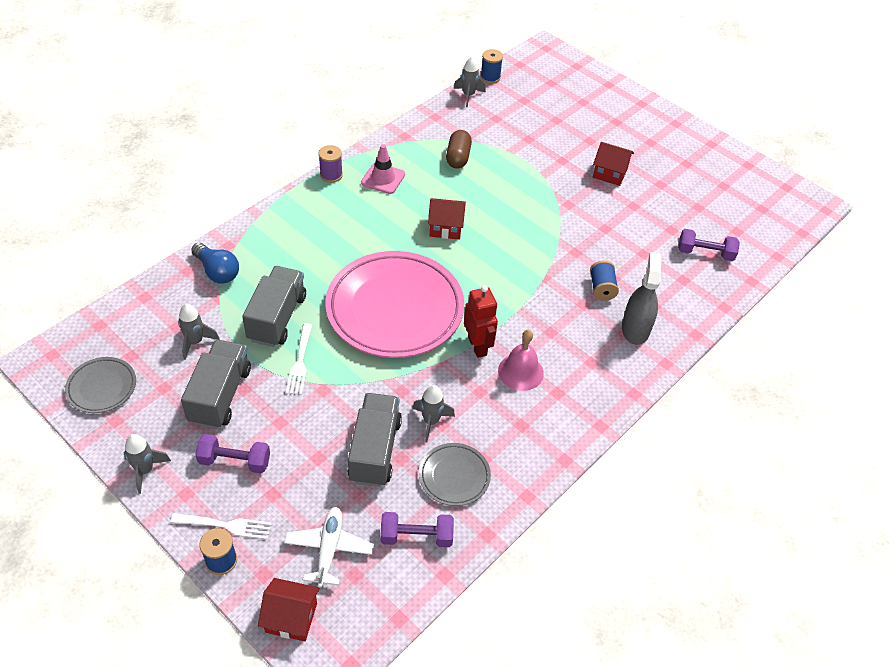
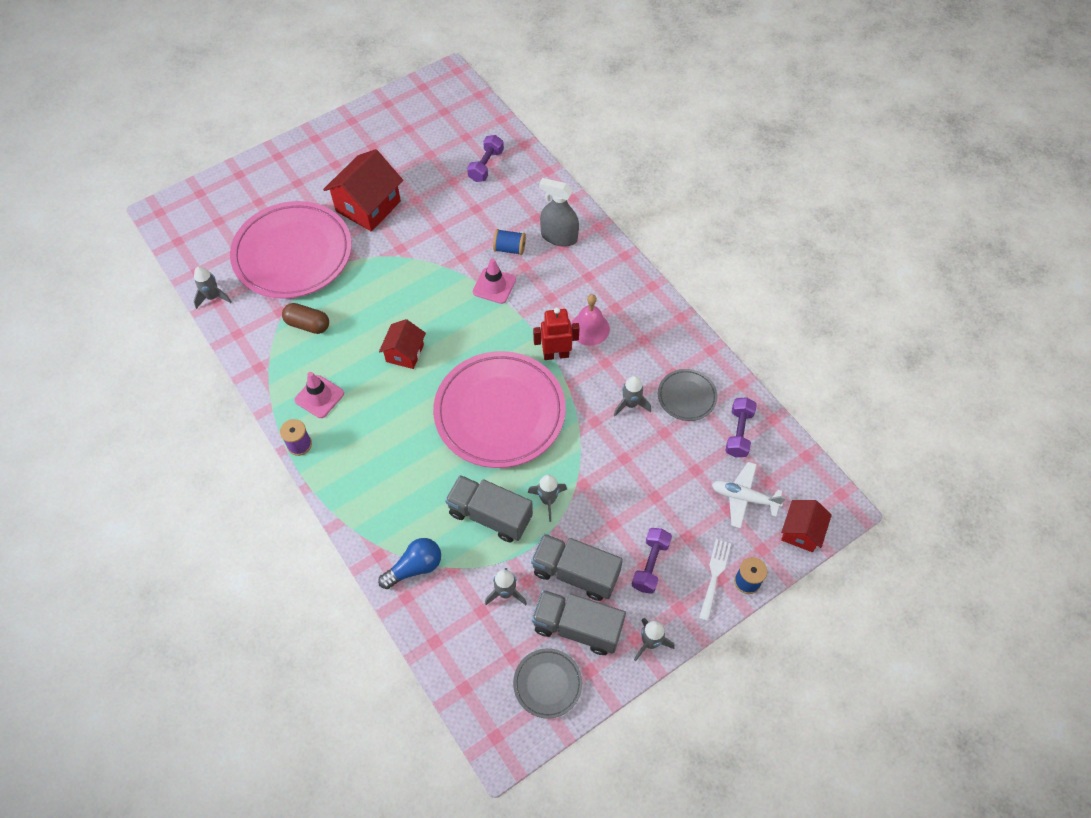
camera: 75 degrees left, 10 degrees up
(300, 362) = (548, 500): white fork -> grey rocket
(375, 450) = (654, 451): grey truck -> grey truck (577, 627)
(490, 77) = (190, 272): blue spool -> none
(532, 134) = (293, 254): none -> pink plate
(548, 282) = (494, 286): none -> pink traffic cone
(610, 173) = (368, 206): red house -> red house, size x1.70

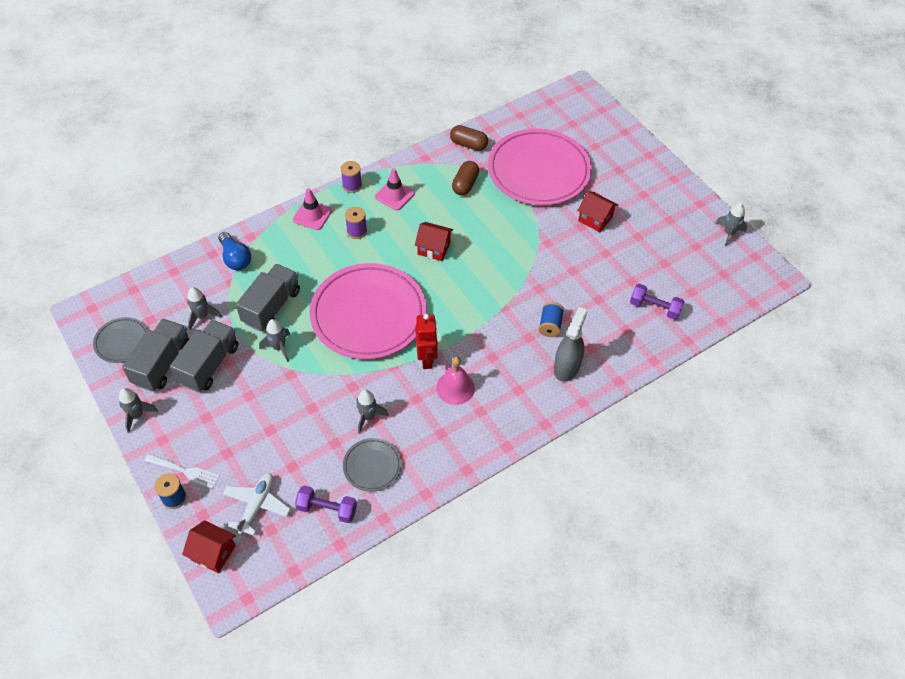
camera: 90 degrees right, 5 degrees down
(213, 297) = (493, 126): grey rocket -> grey rocket (728, 233)
(241, 322) = (468, 144): none -> brown capsule
(368, 206) = (595, 219): red house -> red house, size x0.59
(375, 434) = (356, 231): none -> purple spool
(494, 286) = (505, 312): pink traffic cone -> pink traffic cone (312, 215)
(650, 565) = (205, 421): purple dumbbell -> none

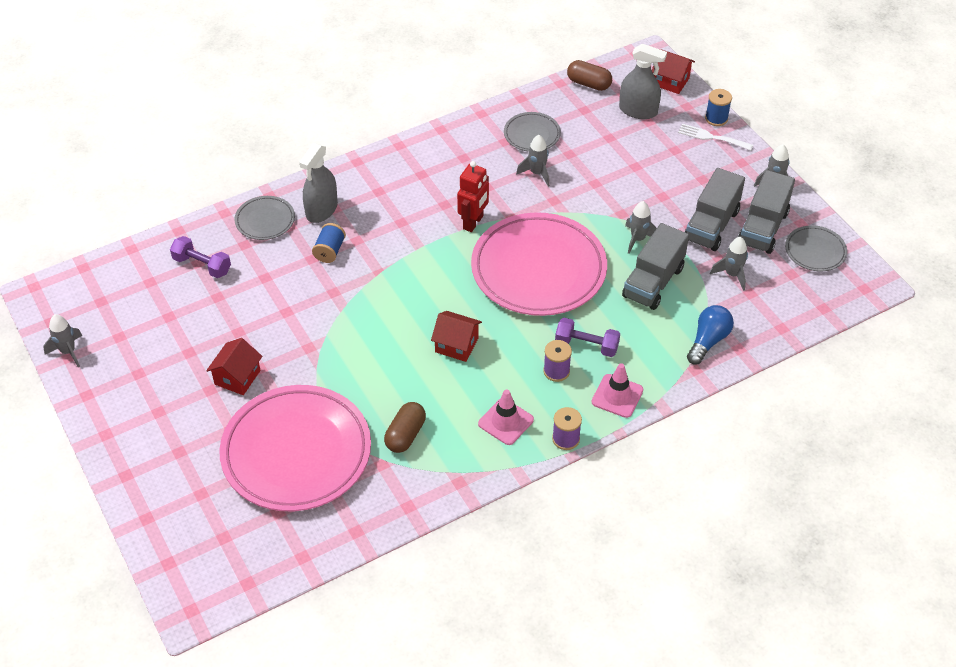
camera: 175 degrees left, 5 degrees down
(235, 258) = (708, 341): blue light bulb -> blue light bulb turned 60 degrees clockwise
(257, 505) = (638, 110): white plane -> grey spray bottle
(327, 509) = (573, 106): purple dumbbell -> purple dumbbell (586, 345)
(427, 359) = (473, 222): red robot -> red robot turned 150 degrees counterclockwise
(455, 388) = (445, 195): pink bell -> none
(468, 144) = (392, 502): brown capsule -> brown capsule (589, 84)
(595, 219) = (237, 377): red house -> red house turned 75 degrees clockwise
(614, 353) = (265, 220): none -> grey plate

